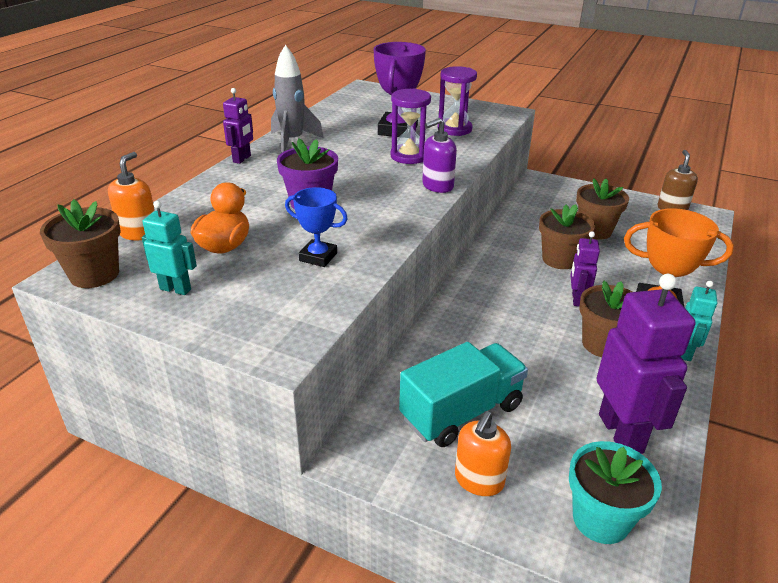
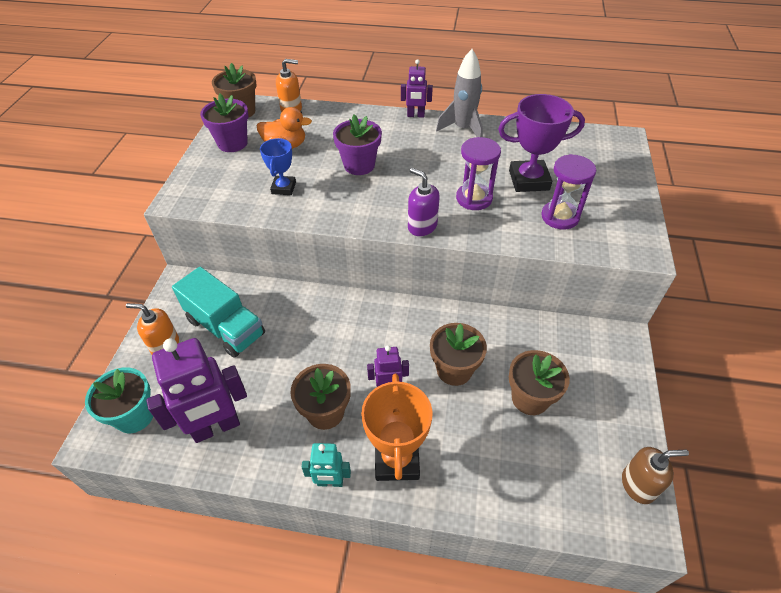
camera: 75 degrees right, 15 degrees up
(176, 289) = (232, 143): turquoise robot -> purple flower pot

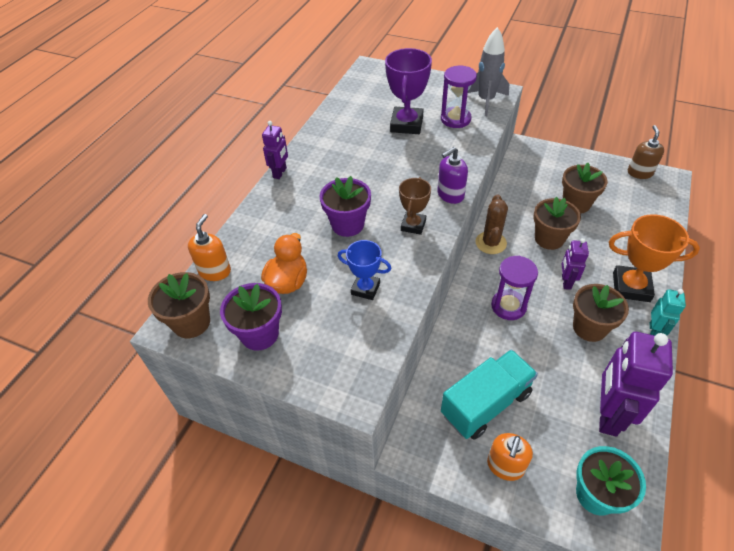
camera: 75 degrees left, 0 degrees up
(216, 427) = (607, 415): purple robot -> purple robot turned 150 degrees counterclockwise
(369, 206) = (413, 225): none -> brown trophy
(430, 315) = (490, 243): none -> brown cactus
(463, 129) = (318, 146): grey rocket -> grey rocket (486, 101)
(474, 198) = (421, 158): purple hourglass -> purple hourglass (508, 306)

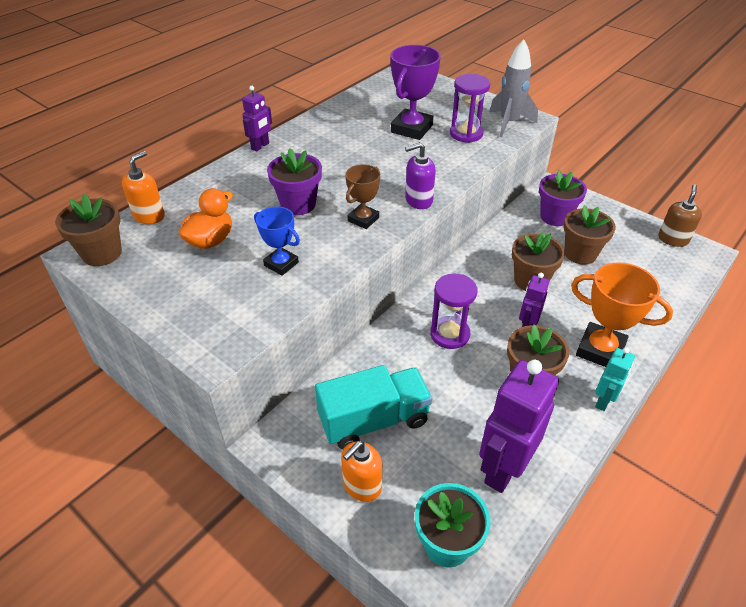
camera: 15 degrees right, 5 degrees down
(259, 334) = (157, 278): purple flower pot -> purple flower pot (555, 217)
(490, 243) = (463, 270): brown cactus -> none

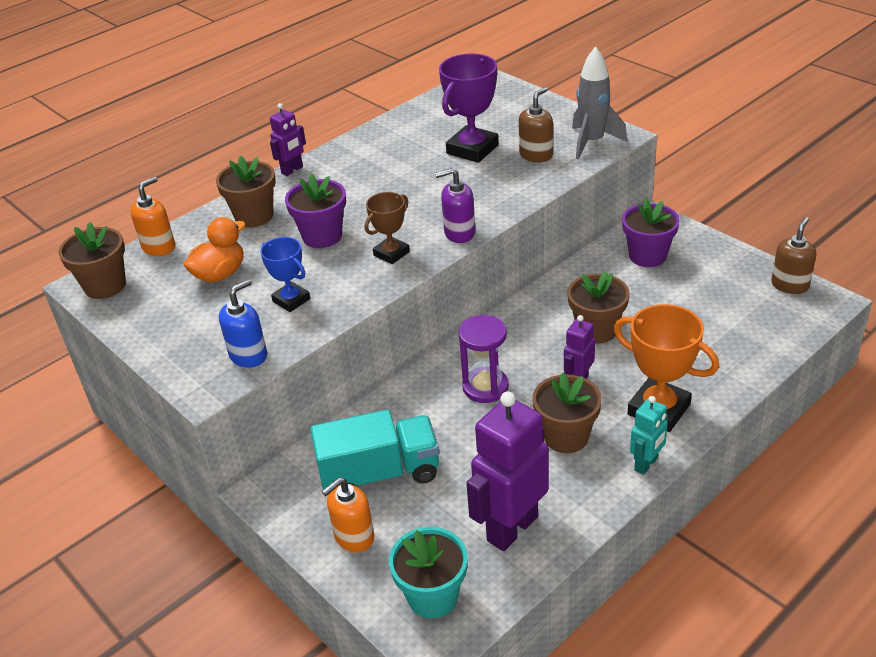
camera: 10 degrees right, 5 degrees down
(250, 319) = (248, 355): none -> blue soap dispenser
(466, 134) = (536, 155): purple hourglass -> brown soap dispenser
(580, 254) = (666, 300): brown flower pot -> brown flower pot (254, 216)

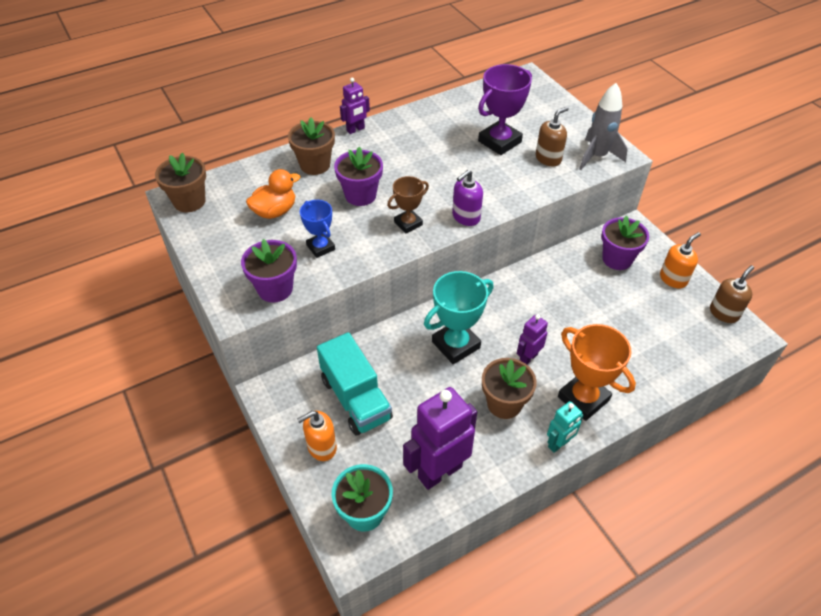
camera: 10 degrees right, 10 degrees up
(159, 247) = (237, 176): orange soap dispenser -> orange soap dispenser (673, 279)
(248, 355) = (275, 289): blue soap dispenser -> purple flower pot
(380, 473) = (355, 399): turquoise truck -> turquoise truck turned 60 degrees clockwise
(459, 233) = (466, 217): purple soap dispenser -> purple soap dispenser turned 45 degrees counterclockwise
(485, 387) = (456, 345): purple hourglass -> turquoise trophy
(596, 330) = (556, 316): brown flower pot -> none

